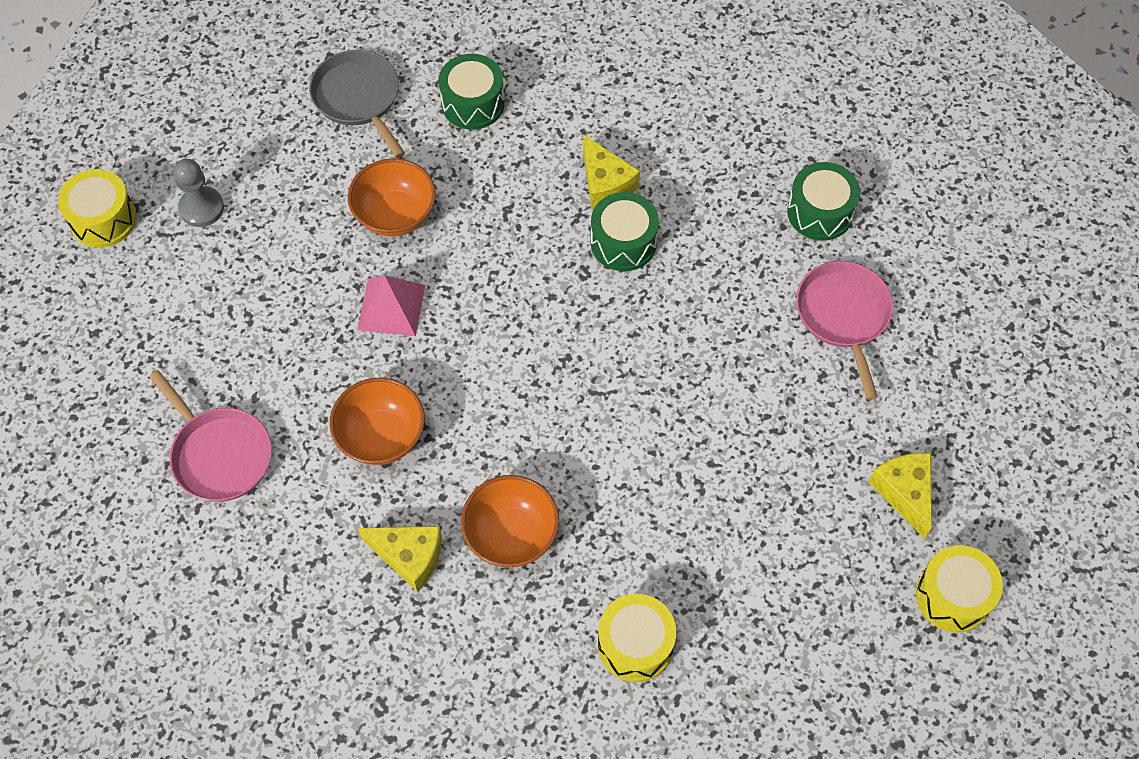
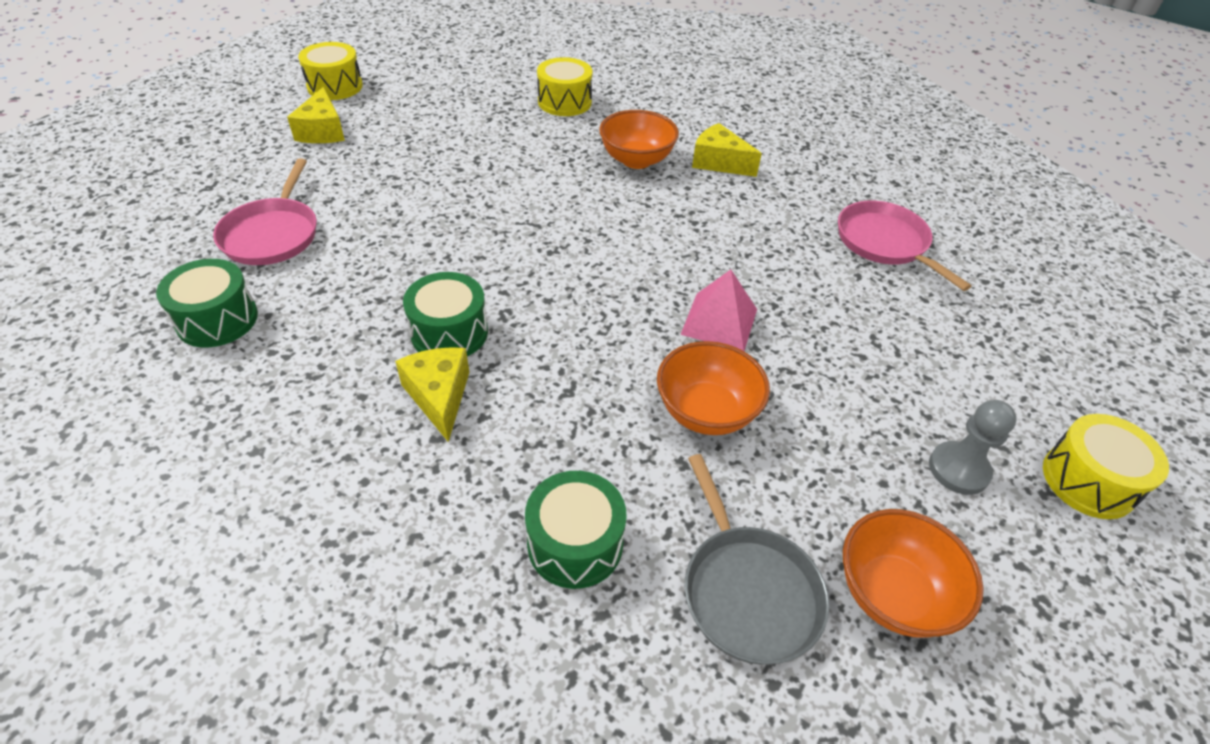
camera: 170 degrees left, 15 degrees down
(381, 436) = (736, 230): orange bowl -> orange bowl (892, 594)

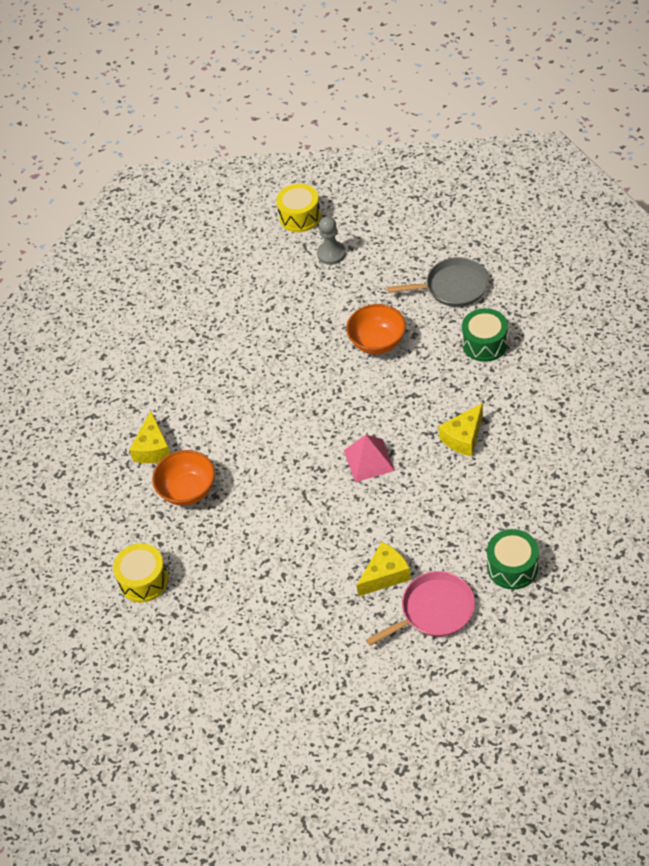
camera: 115 degrees left, 5 degrees up
(322, 131) = (313, 693): yellow cheese -> yellow cheese (385, 575)
(335, 86) = (249, 747): yellow drum -> none
(449, 332) = (423, 465): green drum -> none
(719, 321) = (311, 369): pink pyramid -> pink pyramid (369, 460)
(748, 591) = (453, 287): grey pan -> grey pan turned 45 degrees clockwise
(884, 243) = (177, 336): pink pan -> none
(892, 594) = (414, 251): orange bowl -> none

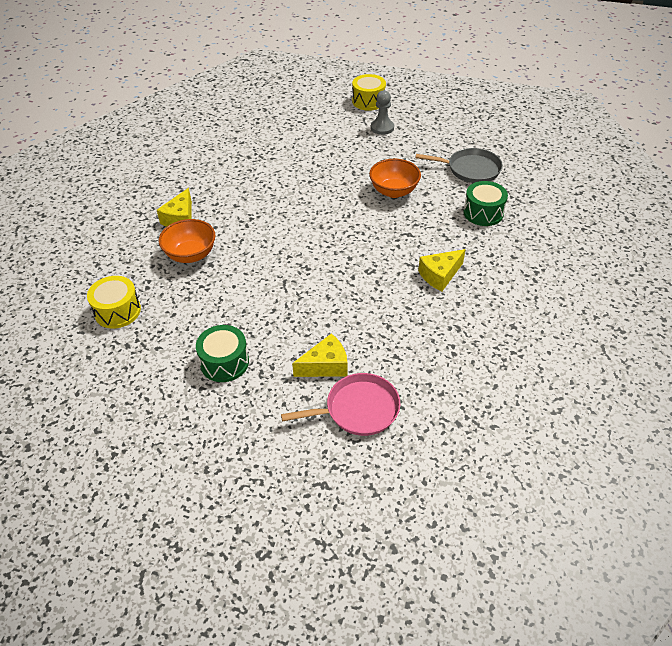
camera: 10 degrees right, 5 degrees down
(369, 460) = (351, 271): pink pyramid -> none
(512, 567) = (447, 392): green drum -> green drum (224, 362)

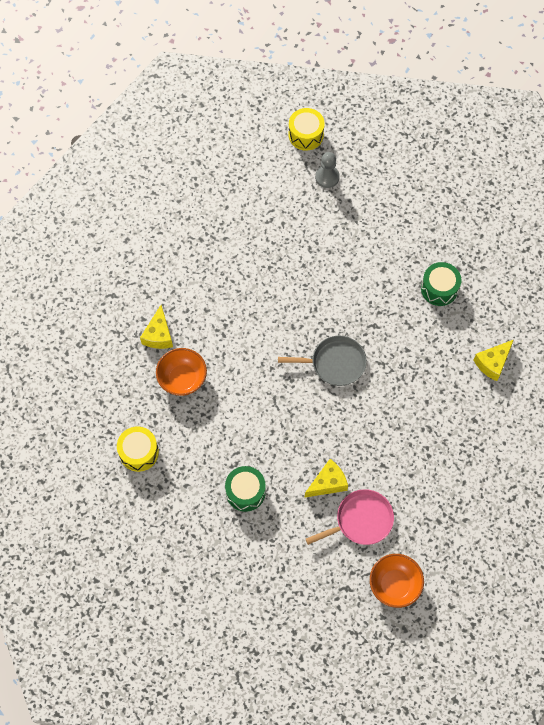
camera: 10 degrees left, 20 degrees up
(394, 191) = (352, 271): orange bowl -> orange bowl (394, 585)
(440, 275) = (408, 372): yellow cheese -> yellow cheese (492, 363)
(470, 169) = (422, 229): grey pan -> grey pan (335, 363)

